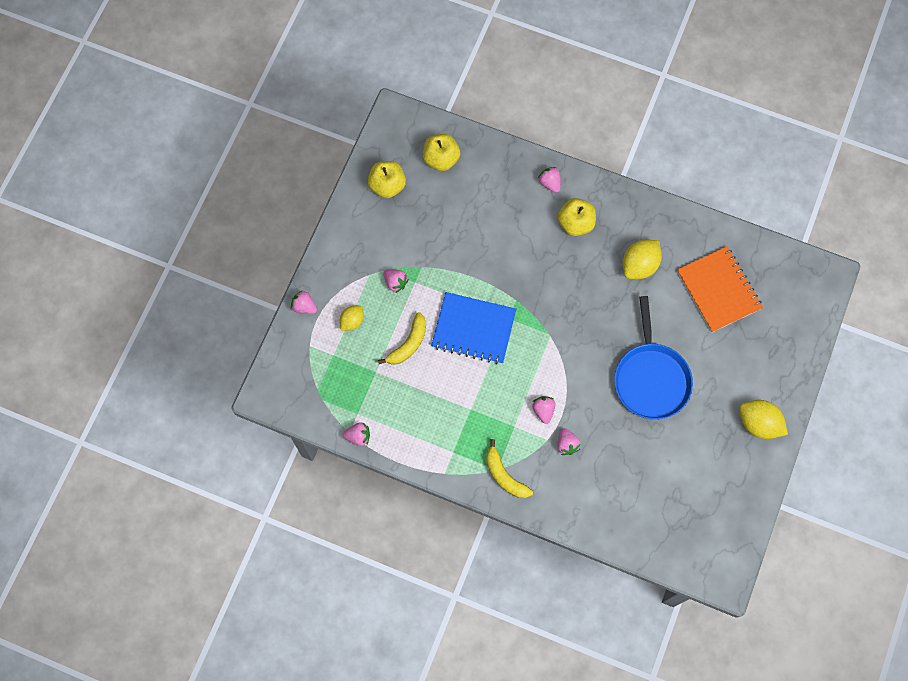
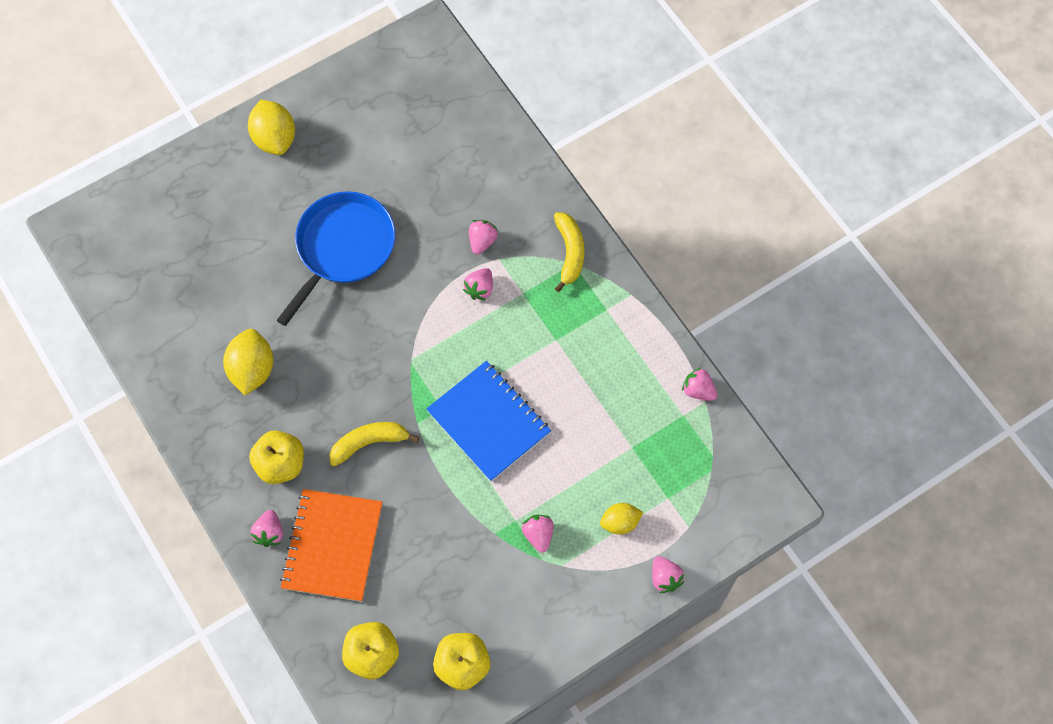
camera: 145 degrees left, 5 degrees down
(408, 344) = (573, 454): yellow banana -> yellow banana (369, 443)
(639, 265) = (252, 370): yellow lemon -> yellow lemon turned 75 degrees counterclockwise
(718, 290) = (193, 288): orange notebook -> orange notebook (332, 546)

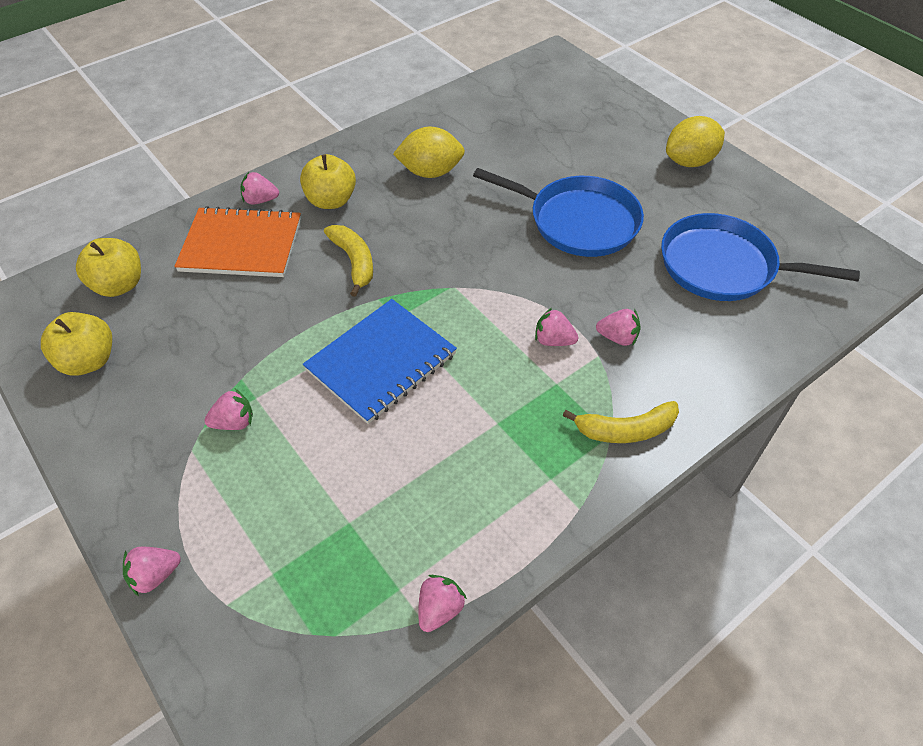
camera: 85 degrees right, 15 degrees down
(414, 146) = (723, 266): none -> blue pan
(620, 522) = (241, 513): yellow lemon -> none

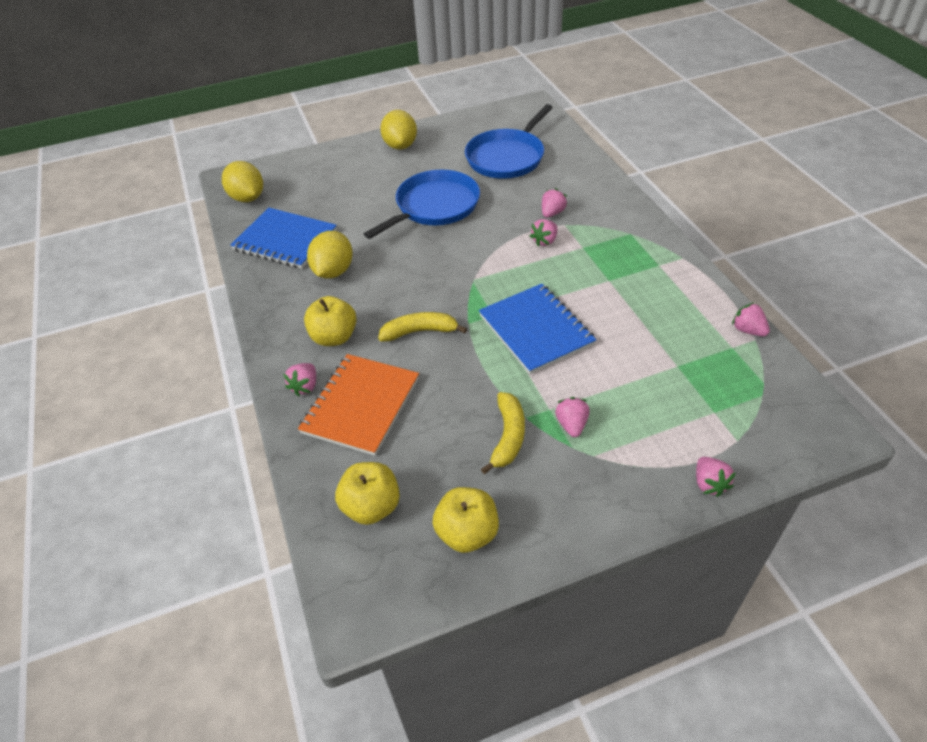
camera: 70 degrees left, 5 degrees down
(467, 124) = (285, 240): none -> blue notebook
(526, 78) = (247, 198): none -> yellow lemon
(625, 430) = (628, 226): yellow banana -> yellow banana (508, 436)

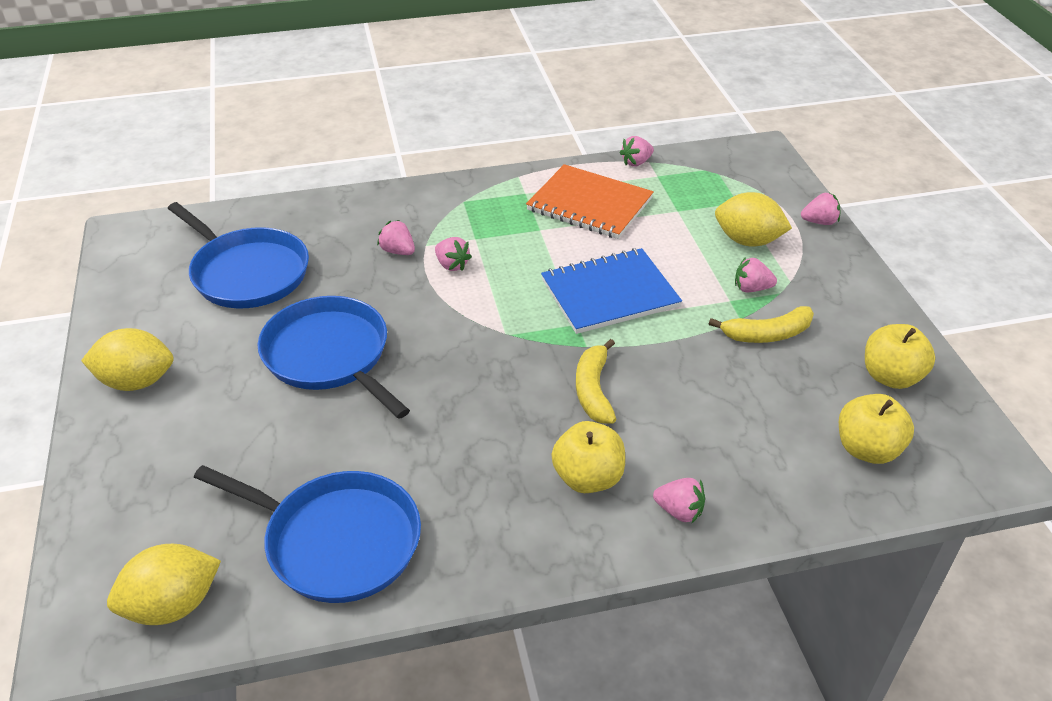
camera: 85 degrees left, 5 degrees down
(285, 240) = (336, 541): blue notebook -> blue pan
(333, 271) = (441, 476): yellow lemon -> yellow lemon (747, 241)
(361, 405) = (716, 453): orange notebook -> orange notebook (589, 204)
(508, 436) = (767, 334): yellow banana -> yellow banana turned 150 degrees clockwise

